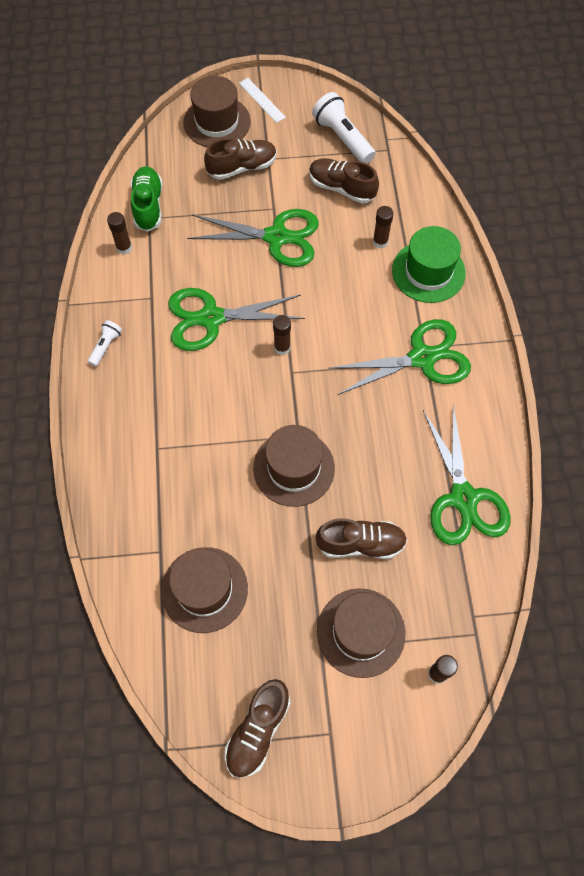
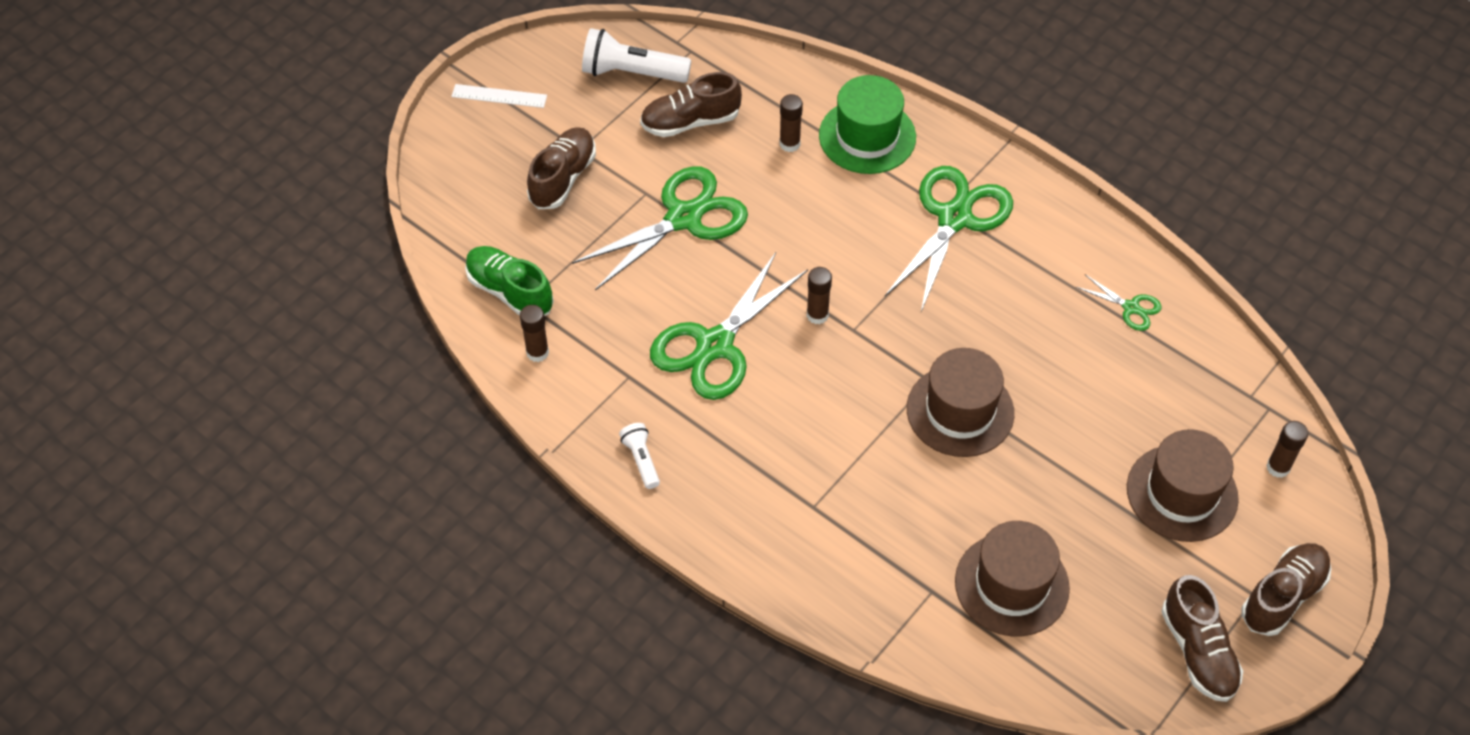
camera: 45 degrees left, 10 degrees down
(217, 122) = (478, 153): brown hat -> none
(360, 544) = (1094, 422): brown shoe -> brown shoe (1282, 596)
(463, 498) = (1131, 308): green scissors -> green scissors, size x0.46

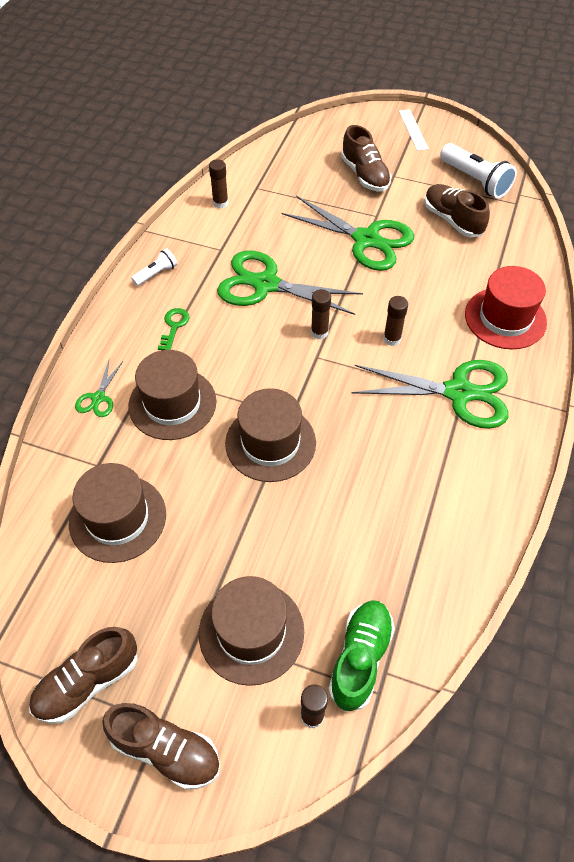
camera: 70 degrees right, 0 degrees up
(510, 292) = (261, 178): green shoe -> green shoe (360, 659)
(563, 178) = (365, 175): brown shoe -> brown shoe turned 60 degrees clockwise
(632, 73) = (475, 181): white flashlight -> white flashlight turned 150 degrees clockwise
(745, 462) = (174, 326): none -> green key
(789, 144) = (468, 276): brown glue stick -> brown glue stick (392, 339)
(867, 136) = (505, 318): green hat -> red hat
(868, 493) = (172, 403): none -> brown hat
(1131, 308) = (436, 544): green scissors -> green scissors (98, 398)

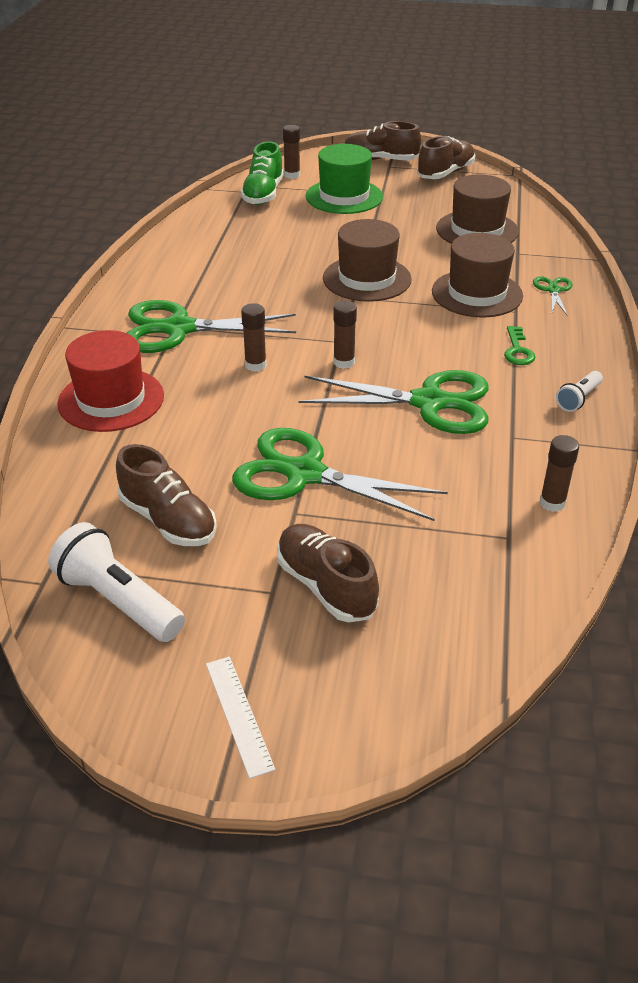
camera: 170 degrees right, 15 degrees down
(251, 632) = (344, 196): brown hat -> green hat

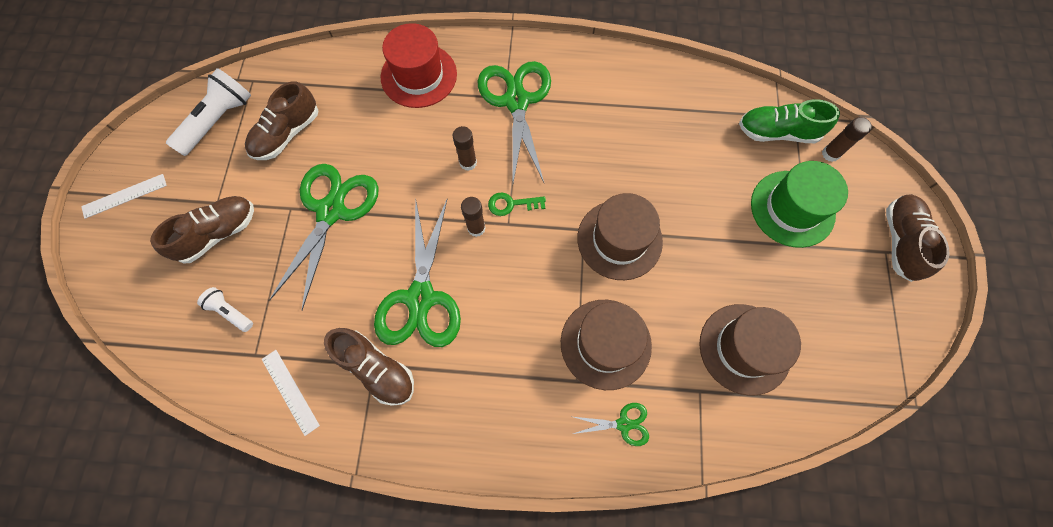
camera: 85 degrees right, 30 degrees up
(445, 173) = (885, 316): brown shoe -> brown shoe (376, 369)
(517, 350) = (505, 378): green key -> green key (511, 204)
(552, 503) = (290, 391): brown glue stick -> white ruler
(578, 399) = (429, 429): white flashlight -> white flashlight (230, 312)

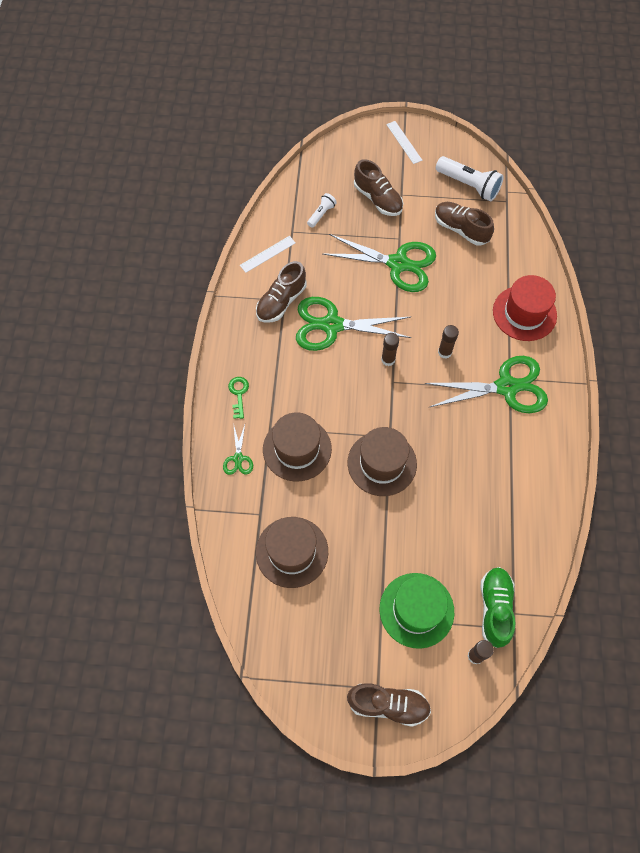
camera: 90 degrees right, 5 degrees down
(511, 204) = (409, 384): green key -> green key (238, 394)

